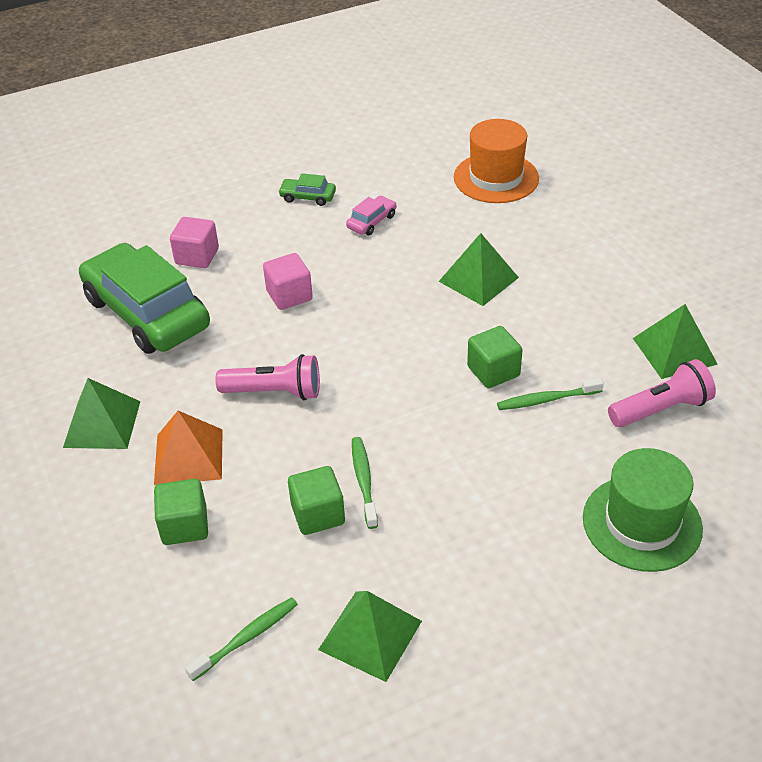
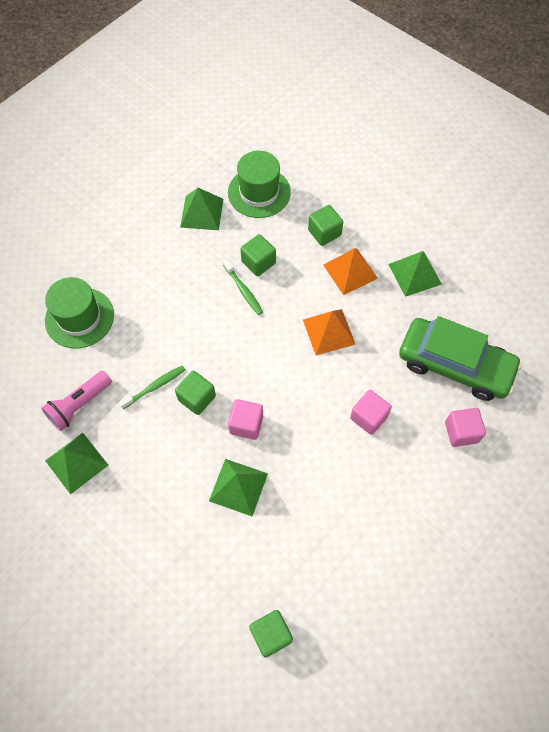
camera: 155 degrees right, 20 degrees up
(246, 638) = (259, 192): green toothbrush -> green hat
(274, 392) = (329, 331): pink flashlight -> orange pyramid
(308, 197) = (422, 539): green car -> none
(371, 222) = (351, 526): pink car -> none
(441, 329) = (246, 424): none -> pink cube
(496, 178) = (271, 634): orange hat -> green cube

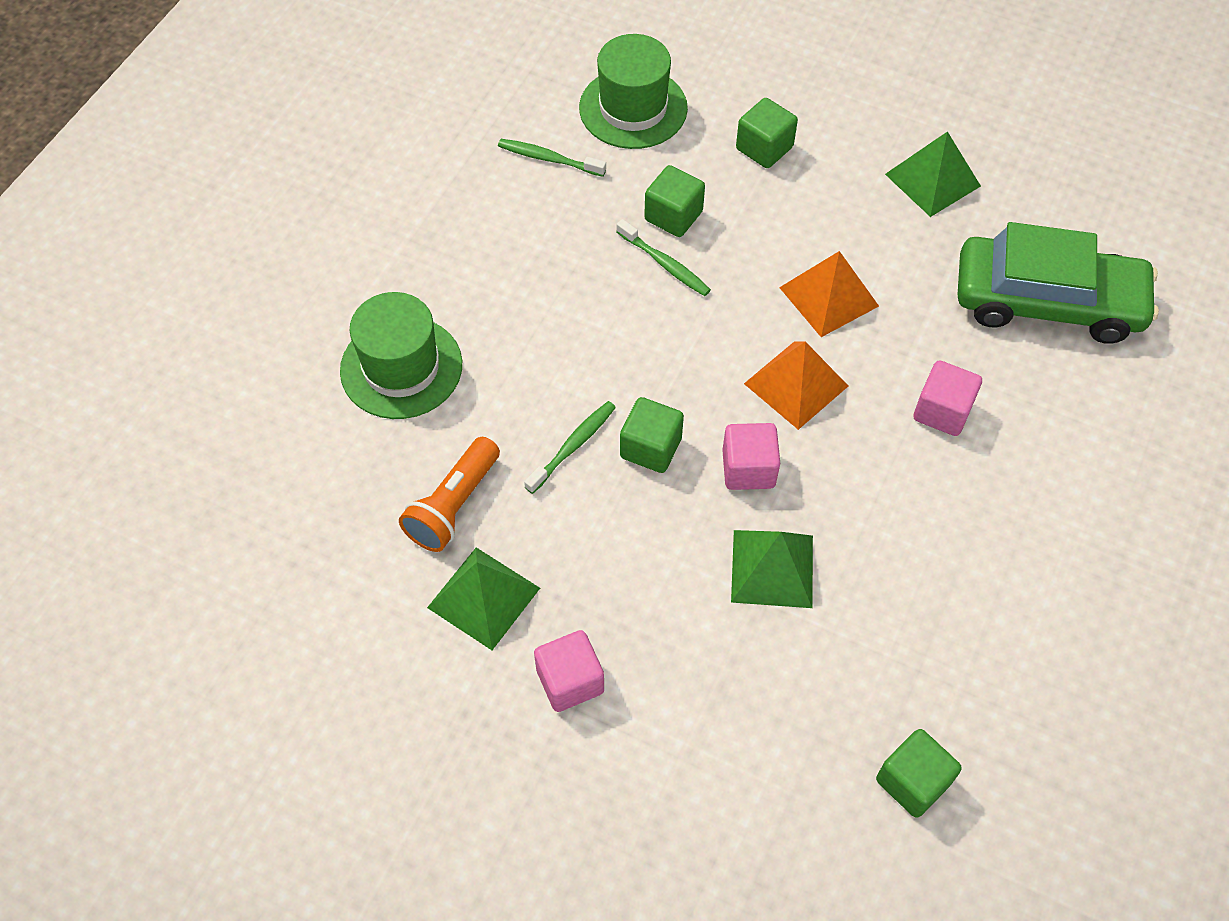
camera: 15 degrees left, 5 degrees down
(79, 405) = (453, 505): pink flashlight -> orange flashlight
(202, 213) = (549, 159): green pyramid -> green toothbrush
(350, 271) = (828, 198): orange pyramid -> orange pyramid (796, 384)
(461, 432) = (1095, 399): pink cube -> pink cube (570, 681)

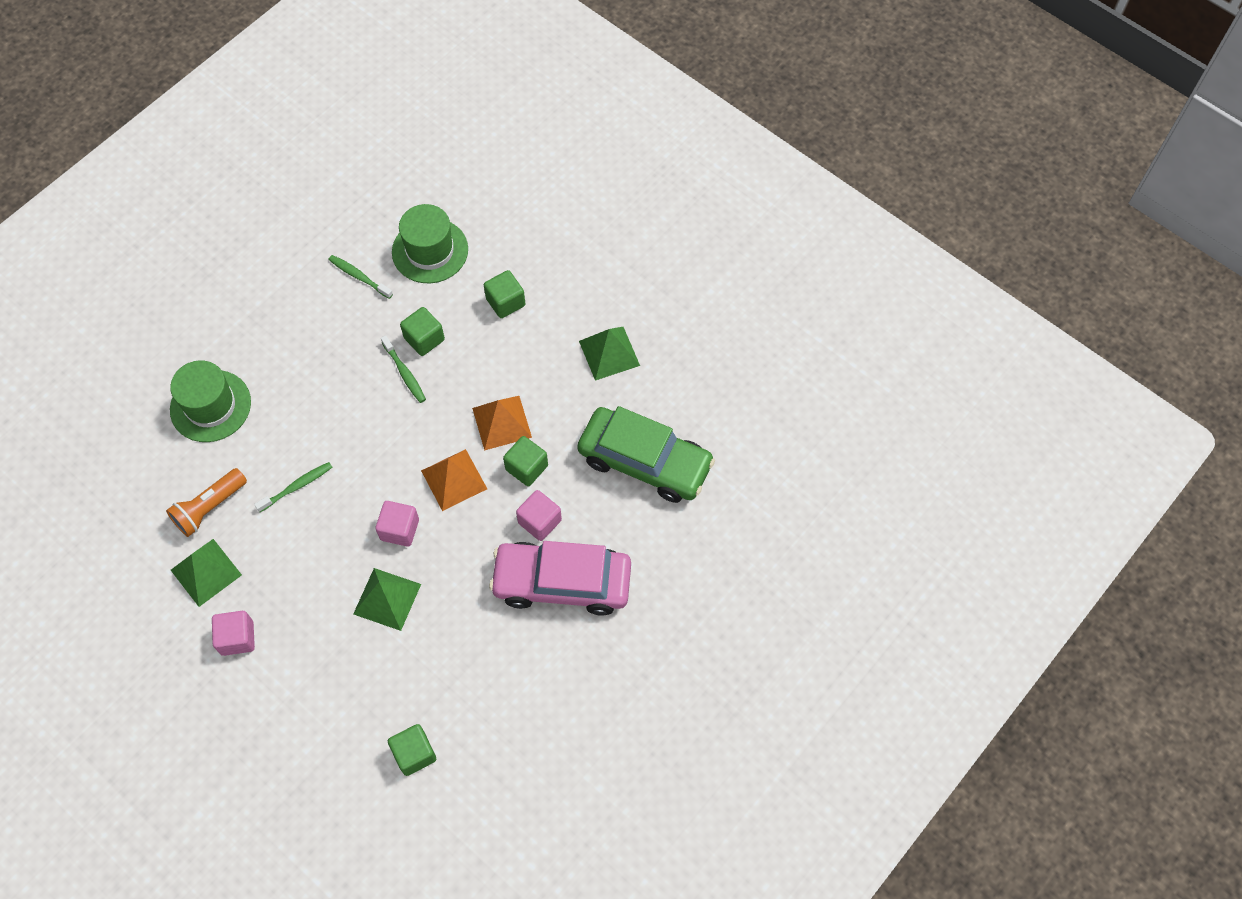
camera: 15 degrees right, 5 degrees up
(651, 448) = (344, 500): green cube -> green cube (526, 467)
(1012, 484) = (562, 582): none -> pink car

